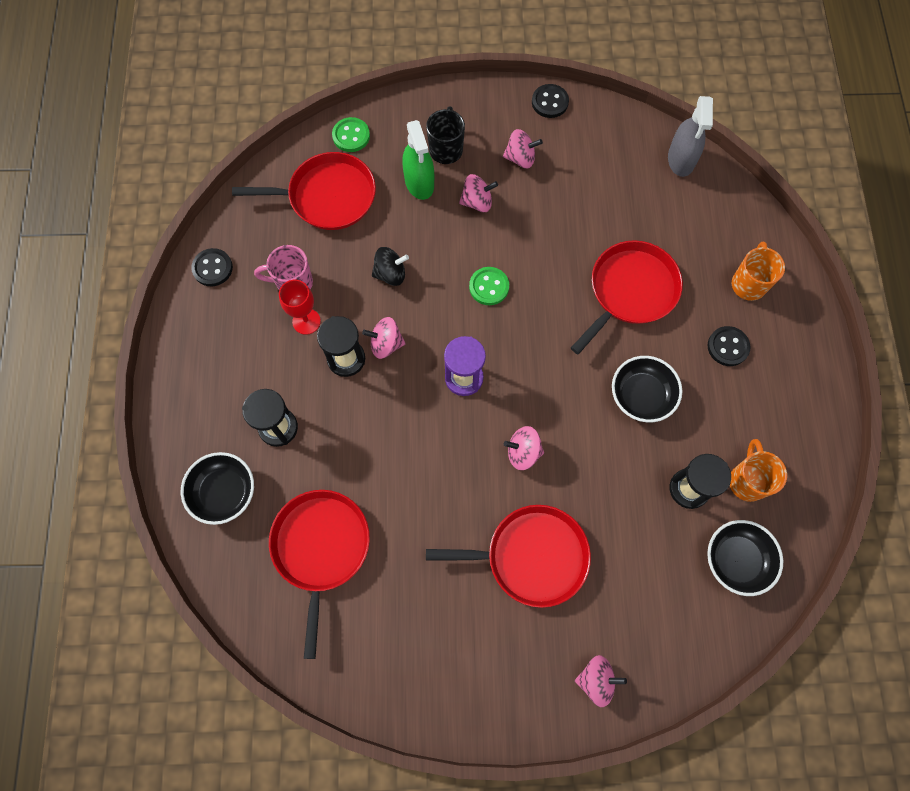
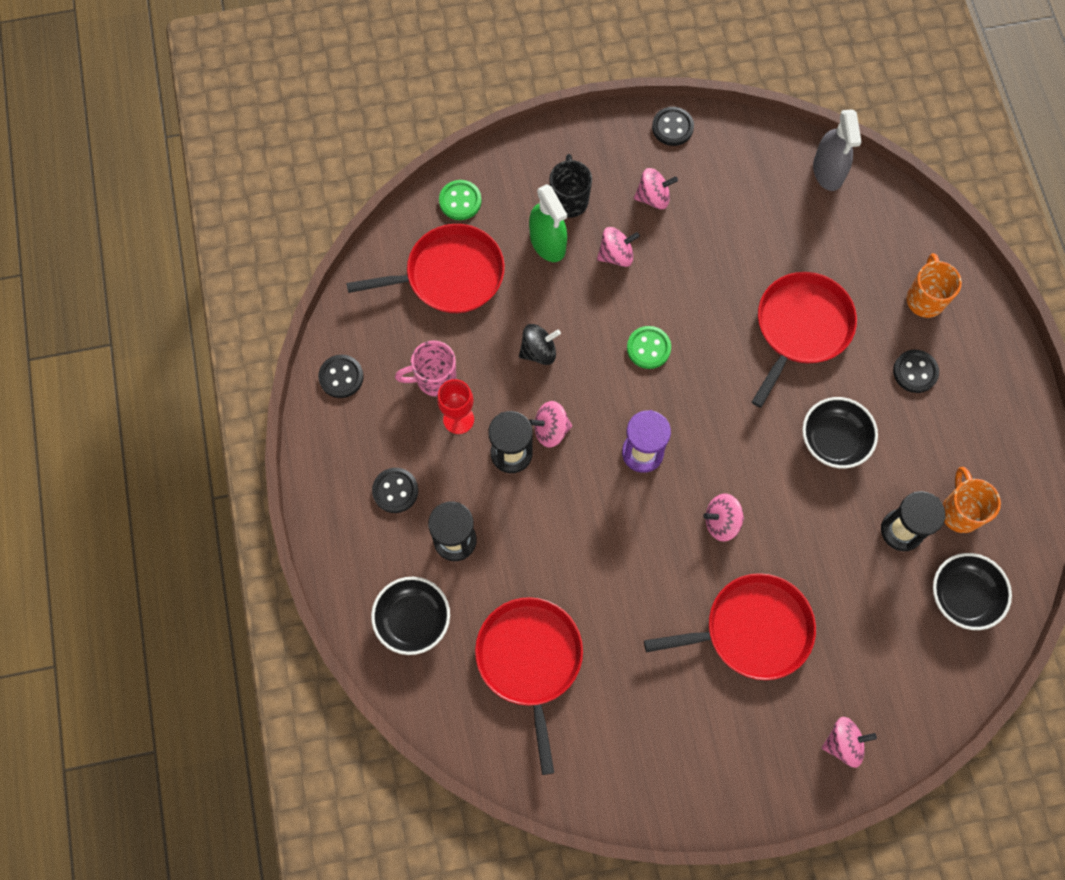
camera: 10 degrees left, 0 degrees up
(236, 375) = (395, 491): none -> black button

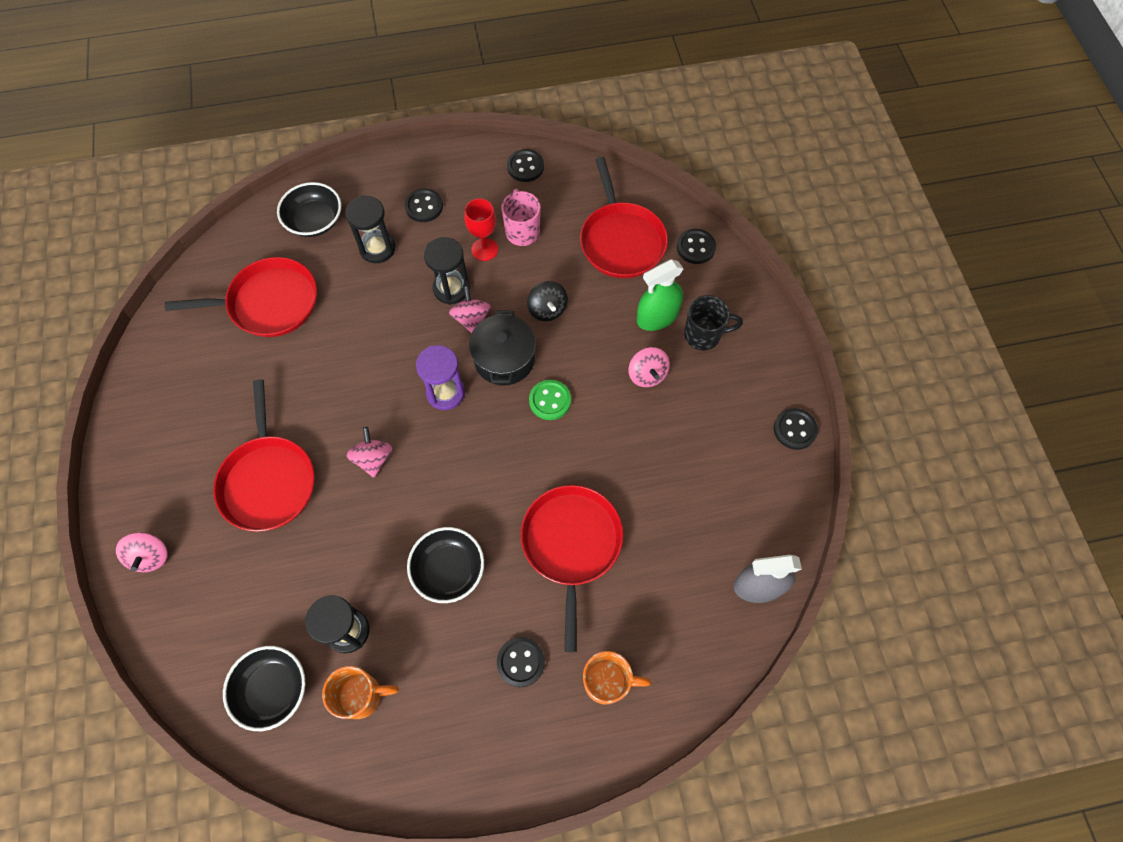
camera: 90 degrees right, 5 degrees down
(460, 201) = (695, 247): green button -> black button
(600, 394) = (504, 359): none -> black pot
(653, 197) = (712, 409): pink spinning top -> none
(801, 328) = (571, 544): red pan -> red pan turned 120 degrees counterclockwise

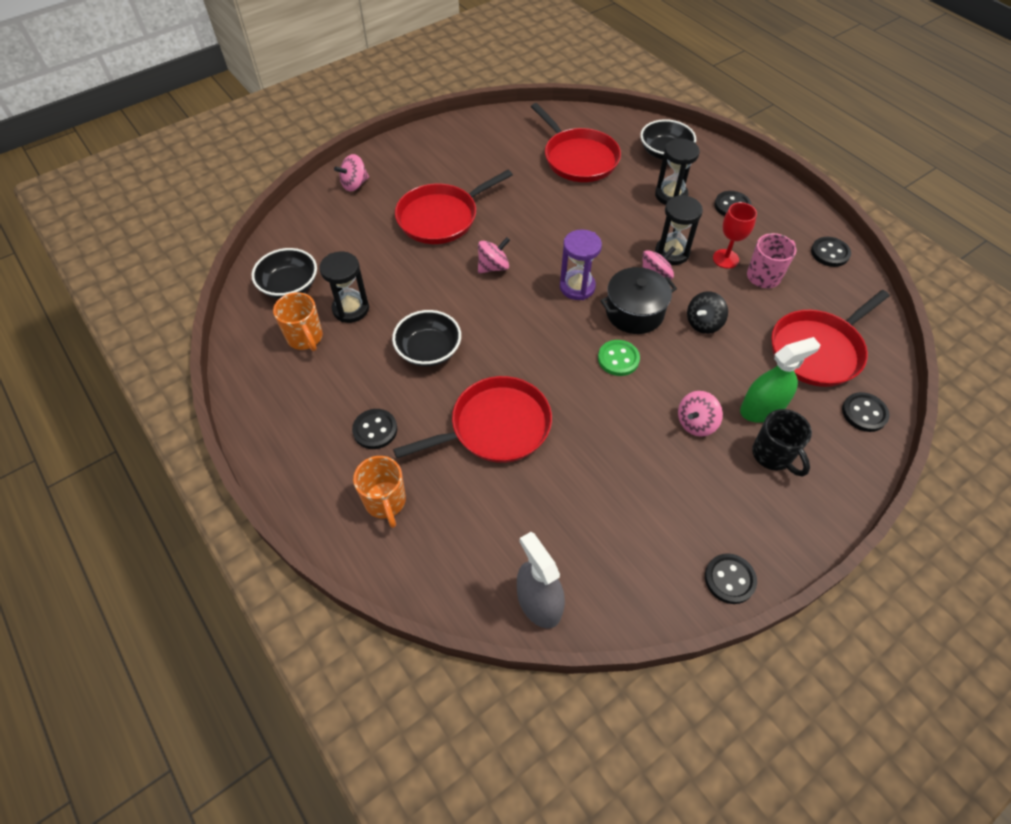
camera: 65 degrees right, 10 degrees down
(657, 317) = (761, 409): green spray bottle -> green spray bottle turned 120 degrees clockwise

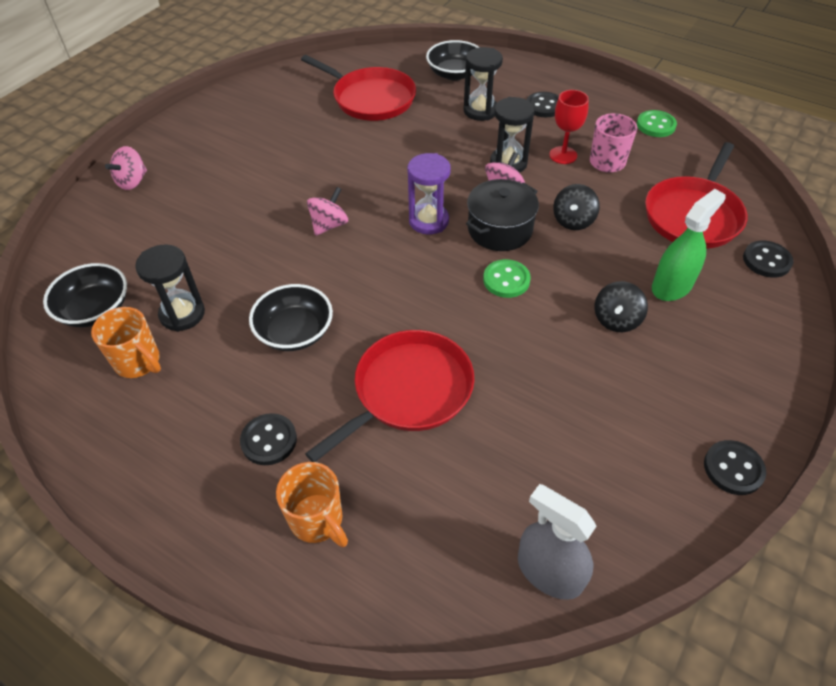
camera: 20 degrees left, 5 degrees down
(441, 217) = (248, 190): red pan -> none
(696, 423) = (616, 320): pink spinning top -> black spinning top
(773, 455) = (706, 328): black mug -> none
(830, 253) = (655, 125): black button -> green button

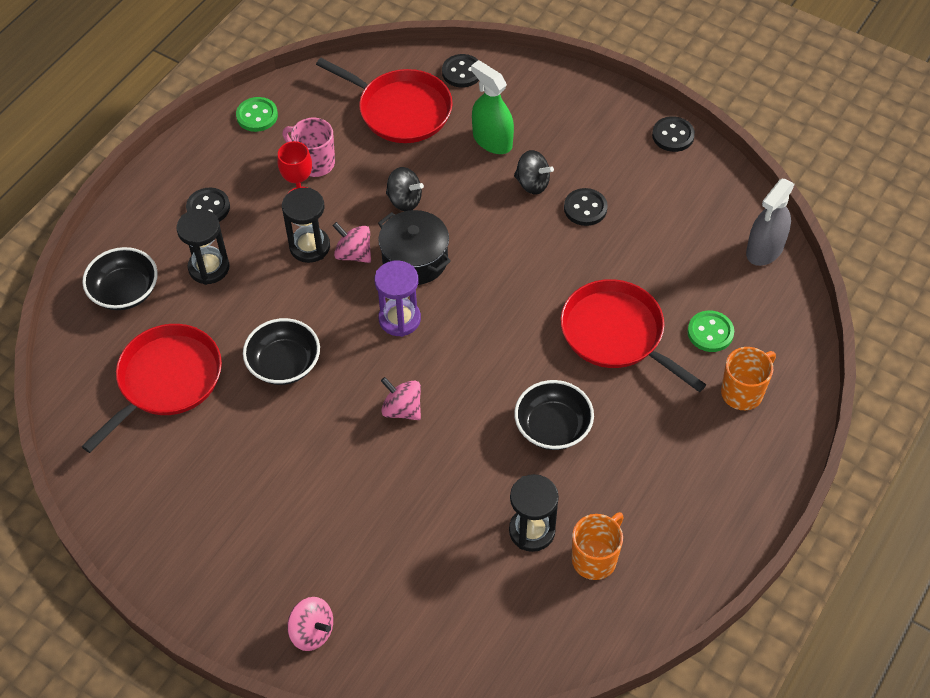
camera: 90 degrees left, 5 degrees up
(95, 310) = (527, 618): black bowl -> black bowl (284, 364)
(269, 440) = (674, 434): black button -> black button (585, 208)
(506, 280) = (484, 258): green button -> green button (710, 332)

